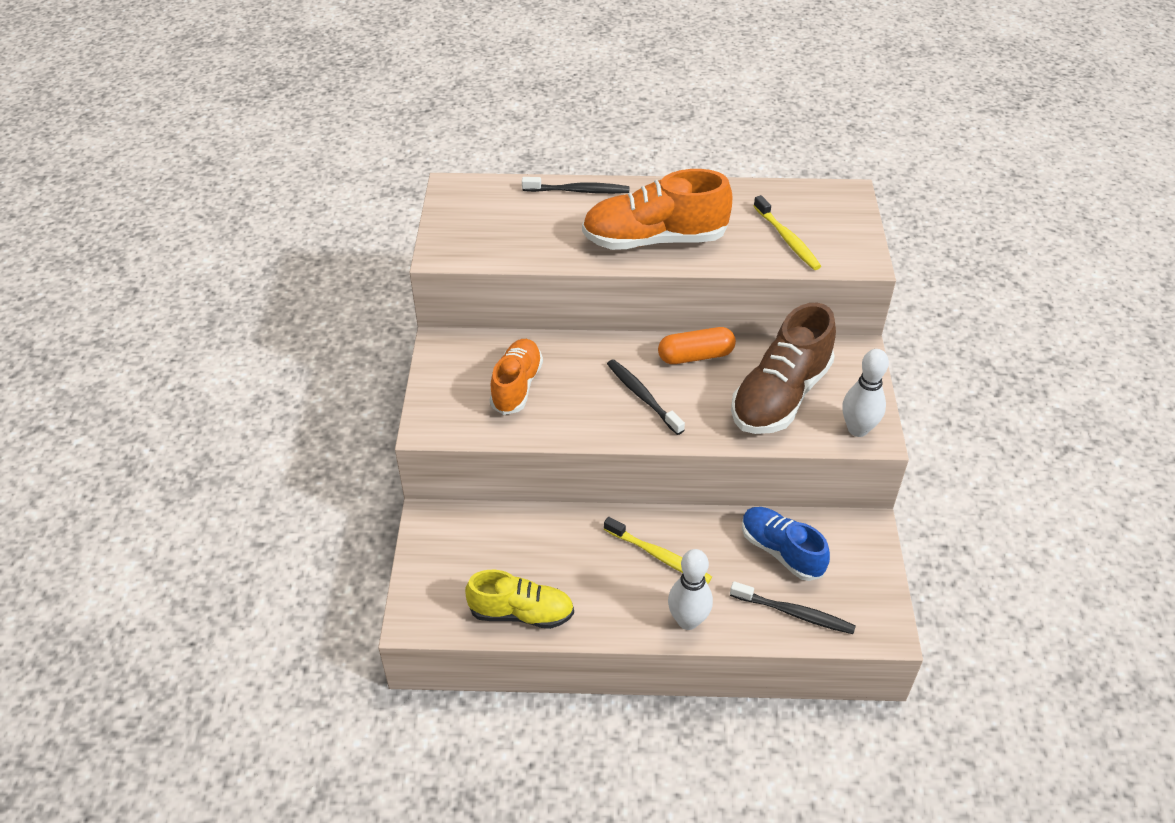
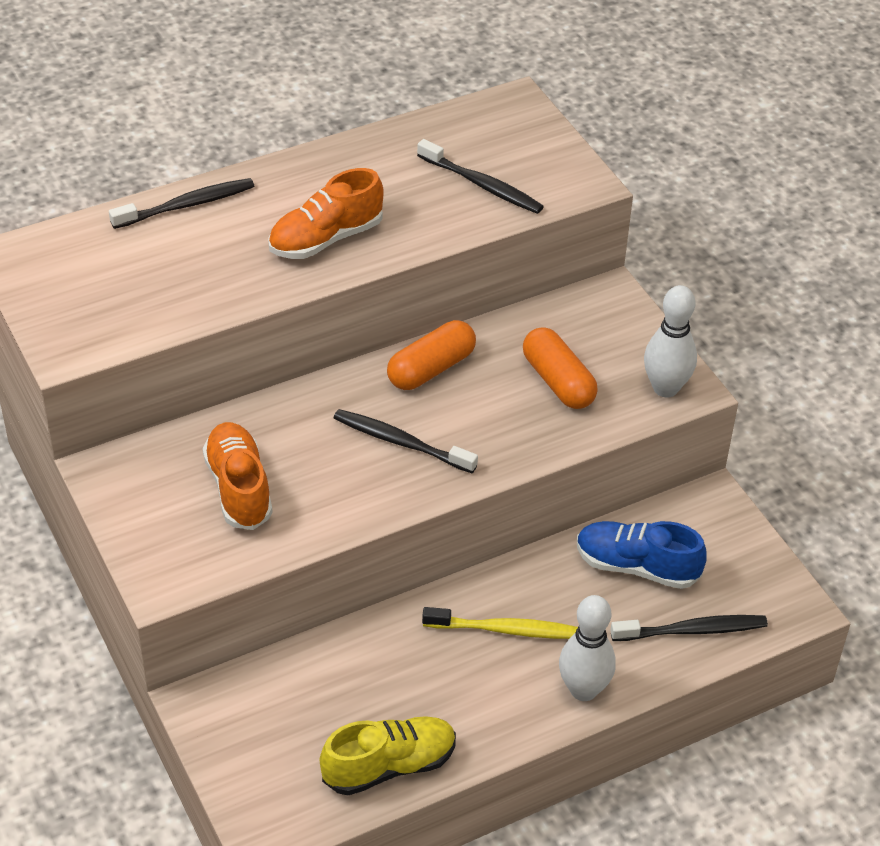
camera: 30 degrees left, 0 degrees up
(654, 240) = (325, 239): orange shoe -> orange shoe, size x0.65
(780, 396) = (558, 381): brown shoe -> orange capsule
(787, 239) = (482, 185): yellow toothbrush -> black toothbrush

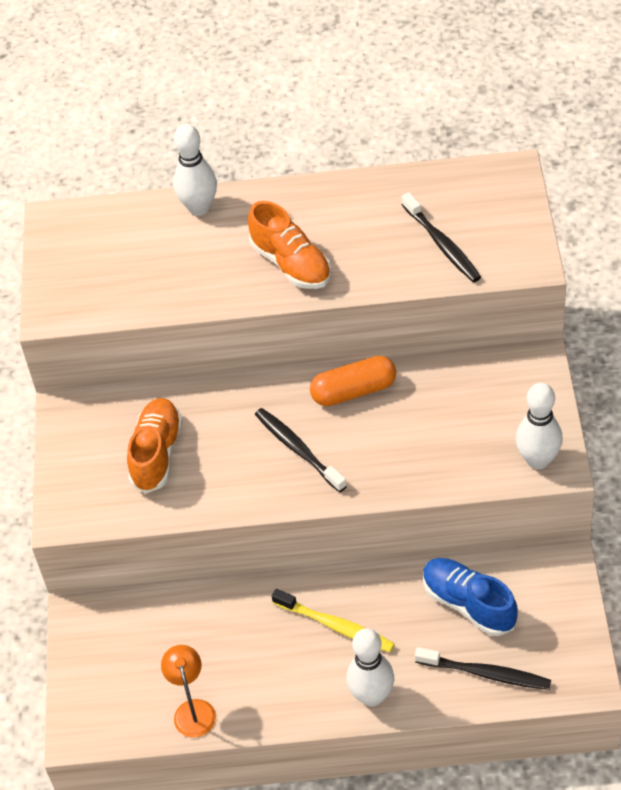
camera: 30 degrees right, 5 degrees up
(186, 205) = (199, 208): black toothbrush -> white bowling pin
(325, 239) = (291, 264): orange shoe -> orange shoe turned 120 degrees counterclockwise
(389, 766) = (193, 710): yellow shoe -> orange lamp
(558, 381) = (451, 430): orange capsule -> none

